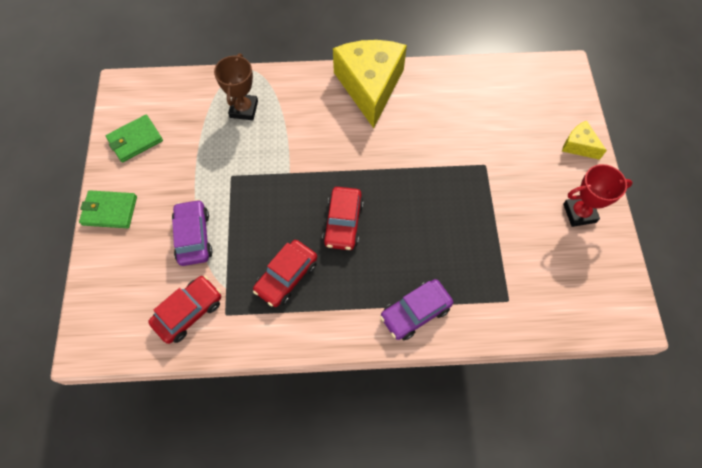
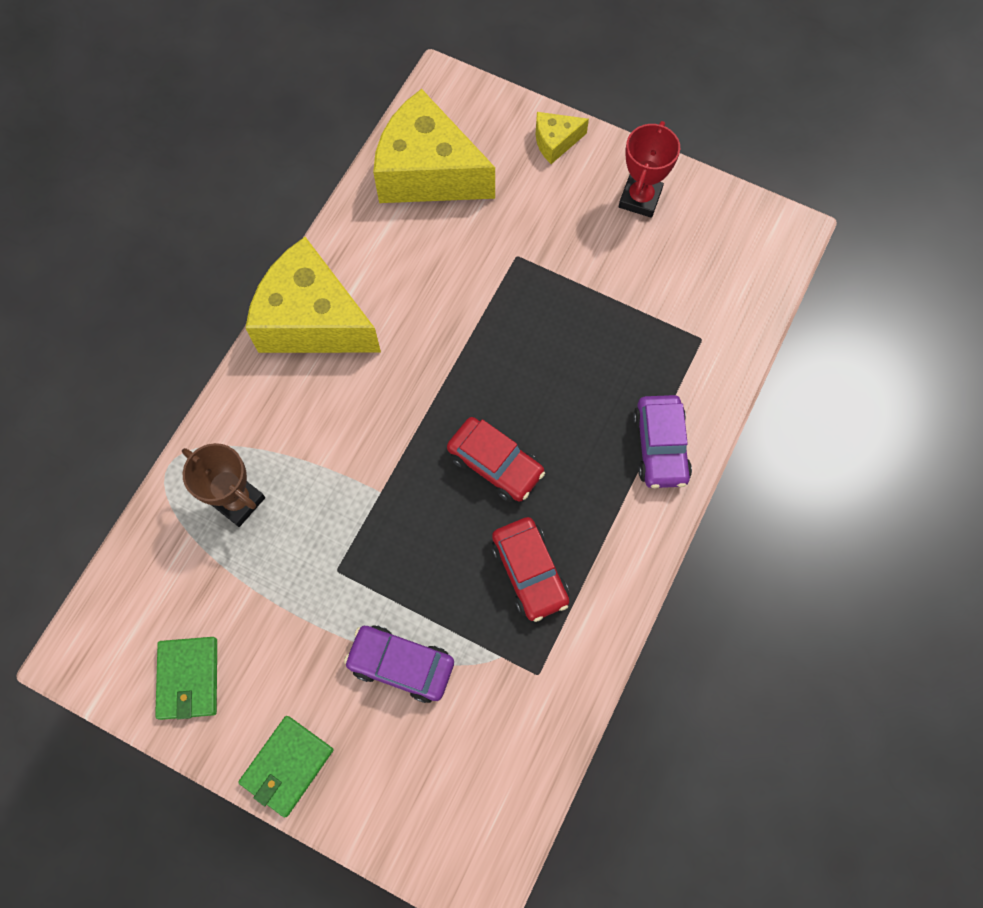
camera: 60 degrees left, 5 degrees up
(189, 312) = (508, 721): red car -> none
(503, 91) = (428, 172): none -> yellow cheese

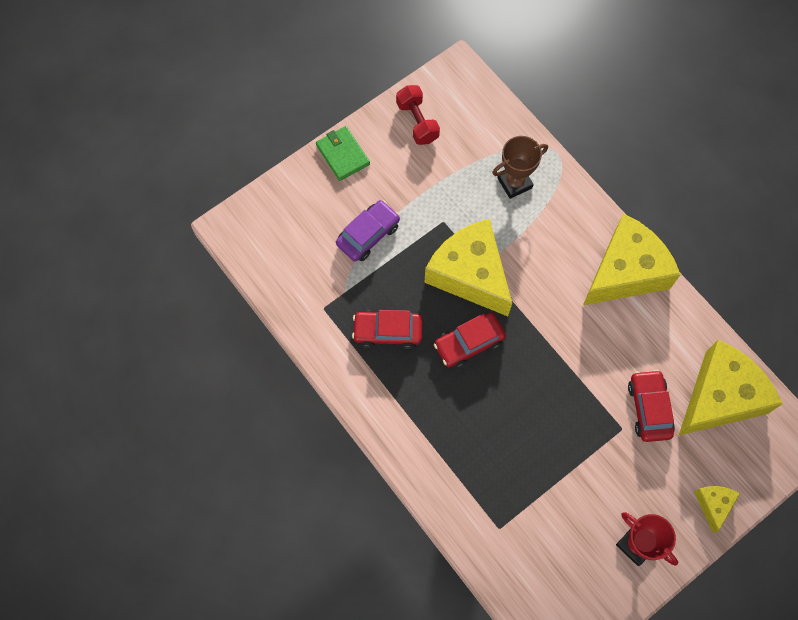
camera: 115 degrees right, 0 degrees up
(188, 678) = (417, 122): green wallet -> red dumbbell
(400, 502) = (470, 274): none -> yellow cheese
(478, 237) = (649, 408): none -> red car
(660, 447) = (432, 455): purple car -> none

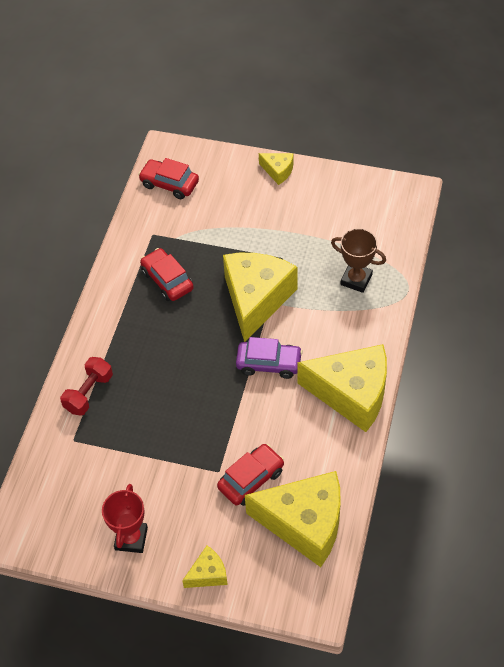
camera: 55 degrees right, 15 degrees down
(342, 154) = (278, 171): green wallet -> yellow cheese
(368, 235) = (231, 223): purple car -> purple car (269, 364)
(417, 122) = (346, 194): red dumbbell -> red dumbbell (89, 393)
(469, 343) = (201, 332): red car -> red car (169, 184)

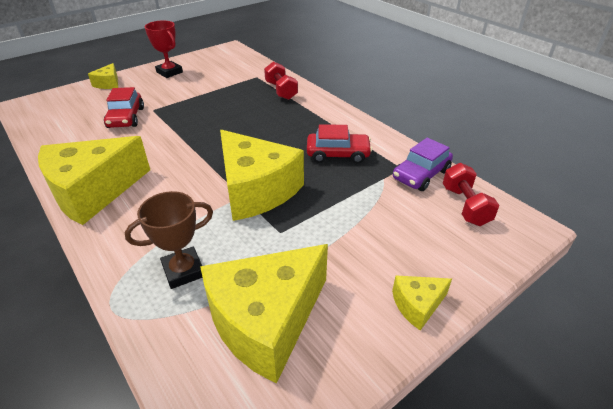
camera: 125 degrees right, 15 degrees down
(169, 184) = (465, 206): red car -> red dumbbell
(269, 364) = (188, 165): purple car -> purple car (421, 174)
(304, 523) = (64, 122): yellow cheese -> yellow cheese (266, 321)

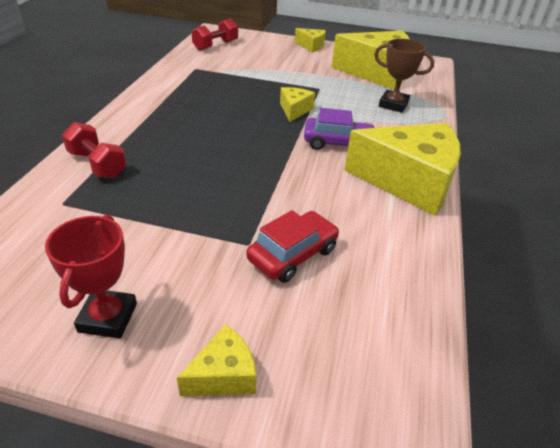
camera: 130 degrees left, 0 degrees up
(256, 190) = (294, 110): yellow cheese -> yellow cheese, size x0.45
(281, 91) = (97, 164): red dumbbell -> red dumbbell turned 75 degrees counterclockwise
(338, 154) = (205, 94): red car -> none
(421, 174) = (196, 61): purple car -> purple car (338, 143)

